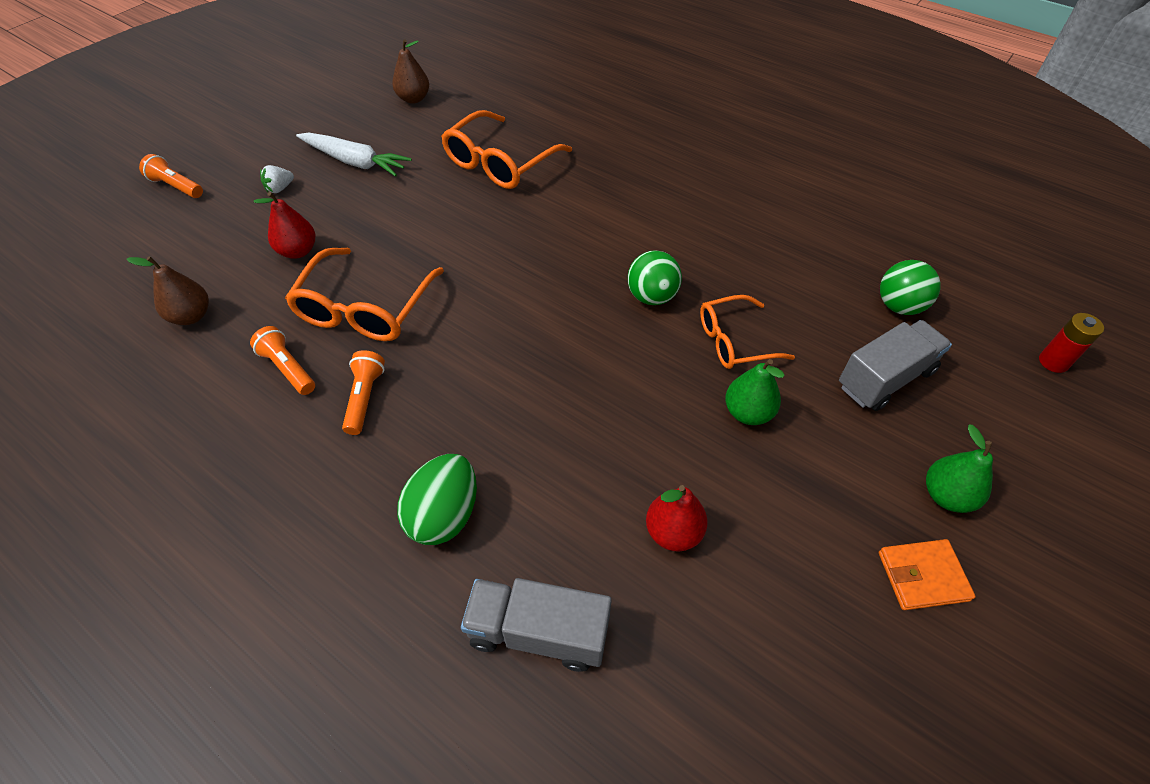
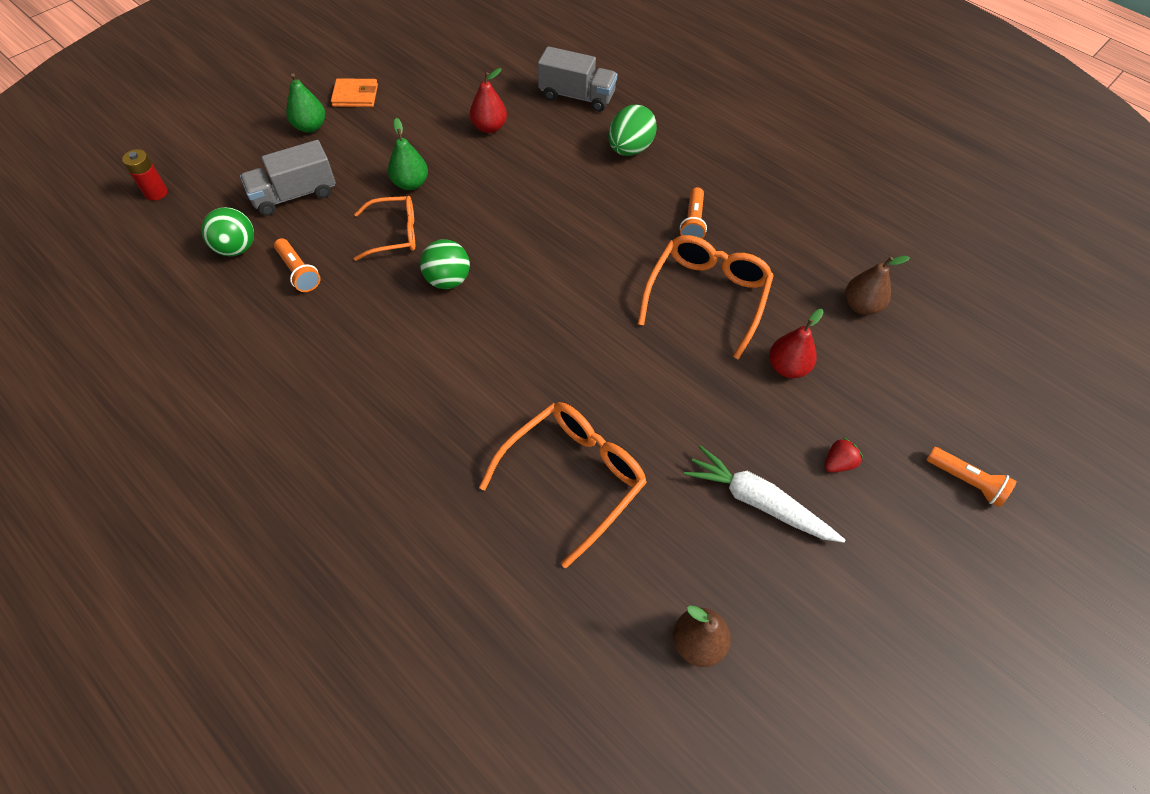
camera: 175 degrees left, 5 degrees up
(280, 188) = (838, 463): white strawberry -> red strawberry
(288, 368) = (759, 250): orange flashlight -> orange flashlight (298, 272)

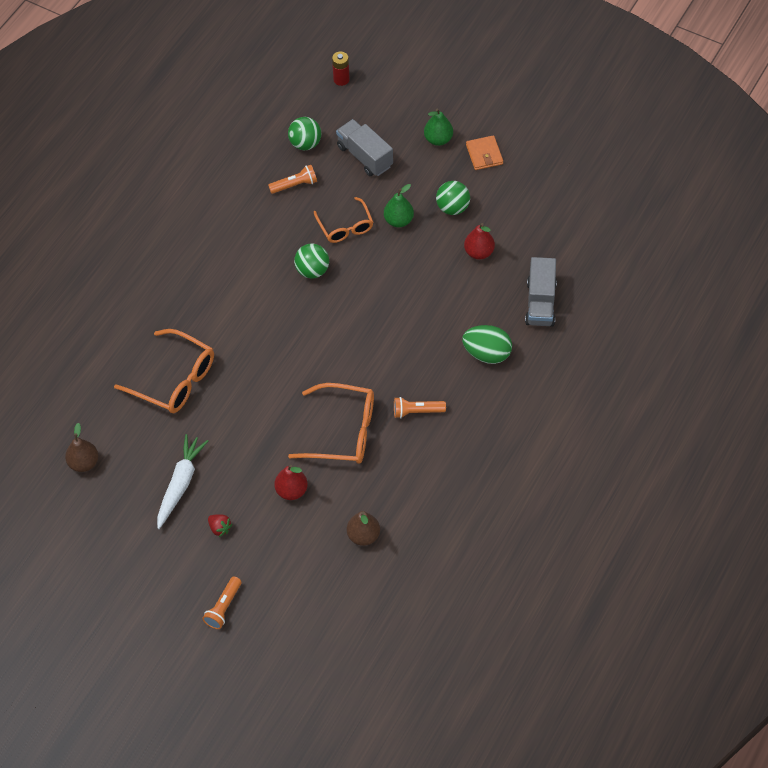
camera: 80 degrees right, 0 degrees up
(298, 272) = (295, 185): orange flashlight -> orange flashlight turned 150 degrees counterclockwise
(416, 135) = (452, 208): none -> green ball

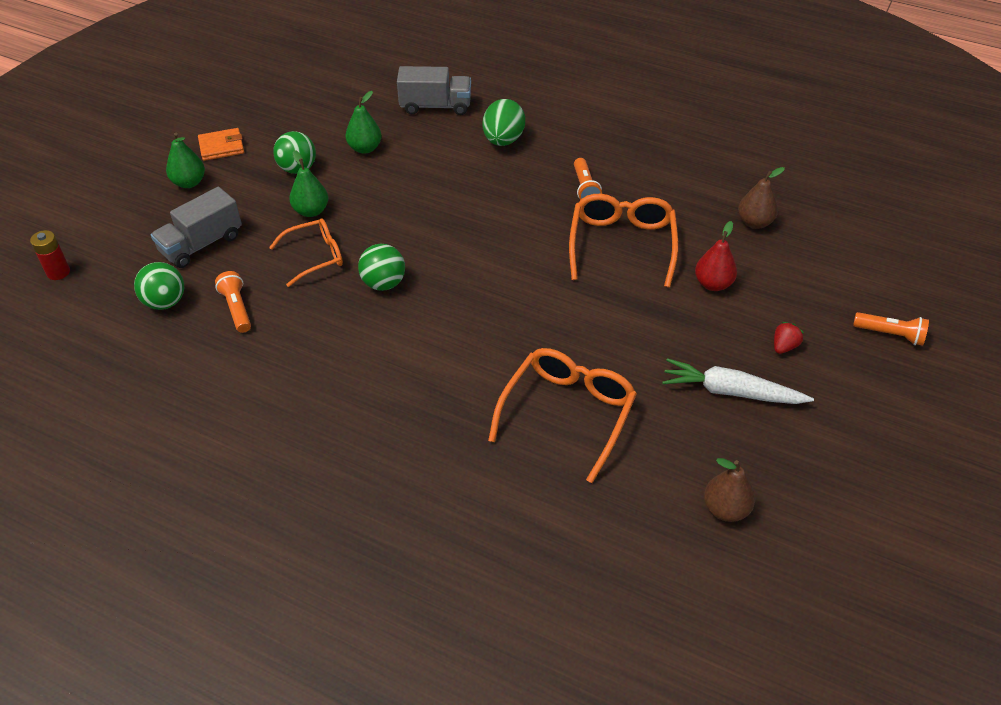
camera: 95 degrees left, 10 degrees down
(479, 252) = (365, 148): red pear -> green pear

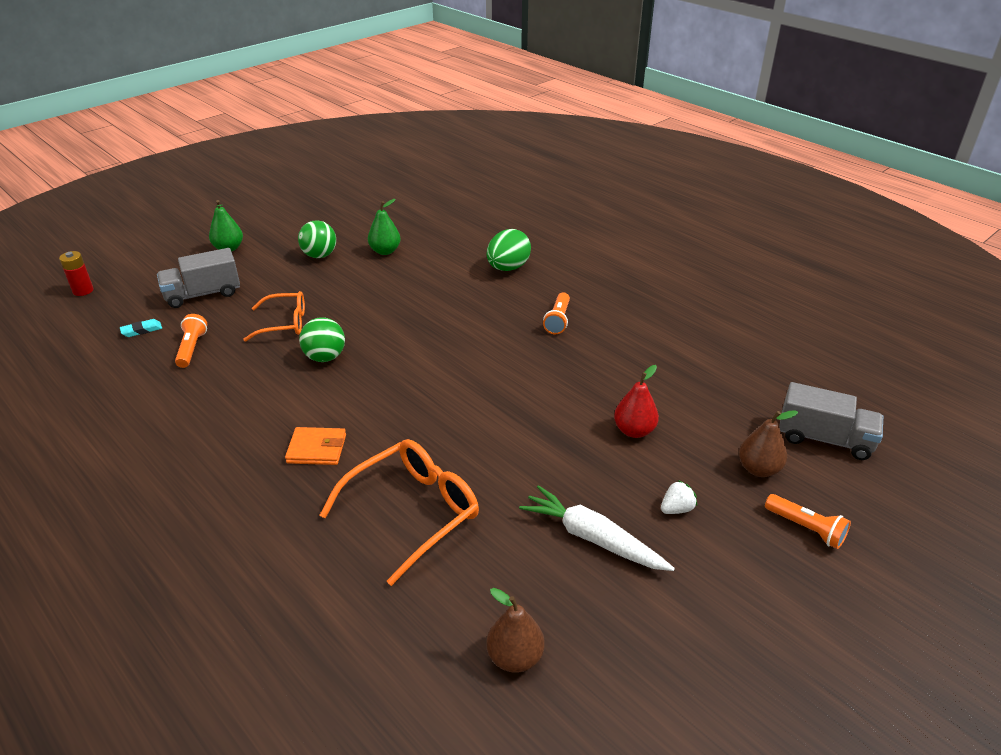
camera: 20 degrees right, 10 degrees down
(165, 302) = (142, 330): green ball -> turquoise eraser
(221, 147) = (273, 228): orange wallet -> orange wallet (317, 449)
(311, 211) = (307, 288): green pear -> none
(435, 106) = (466, 231): grey truck -> grey truck (824, 439)
(622, 244) = (563, 374): orange glasses -> none
(754, 222) = (710, 385): brown pear -> brown pear (758, 469)
(784, 346) = (676, 509): red strawberry -> white strawberry

